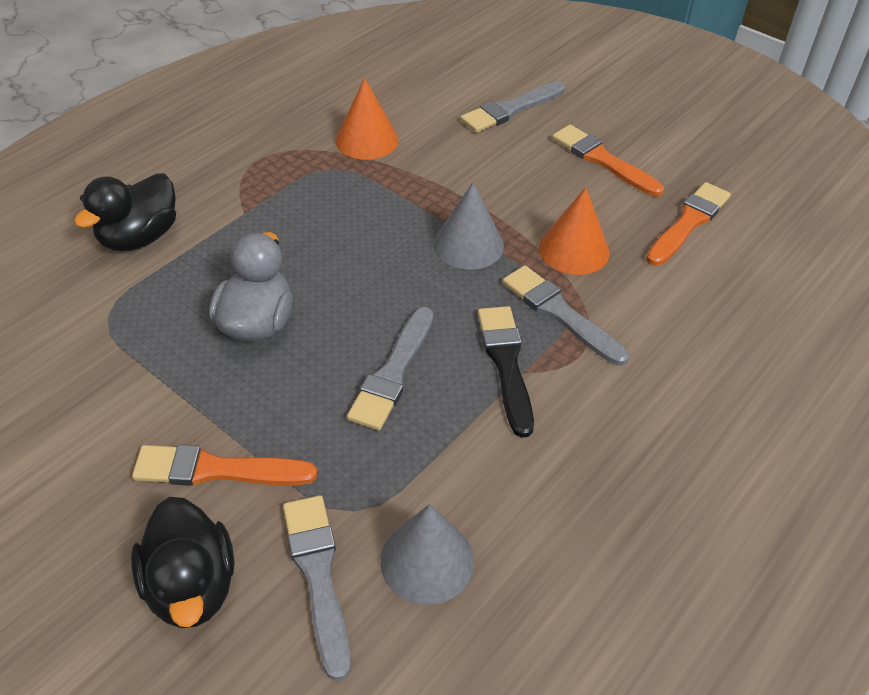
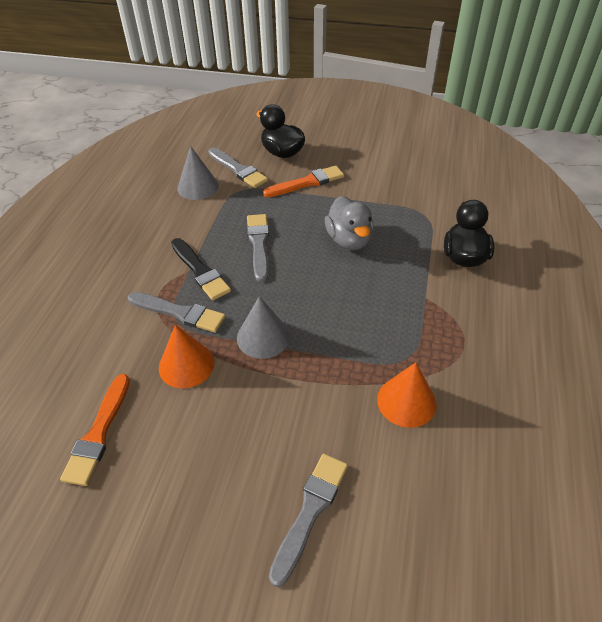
camera: 155 degrees right, 0 degrees up
(603, 160) = (191, 478): orange brush -> none

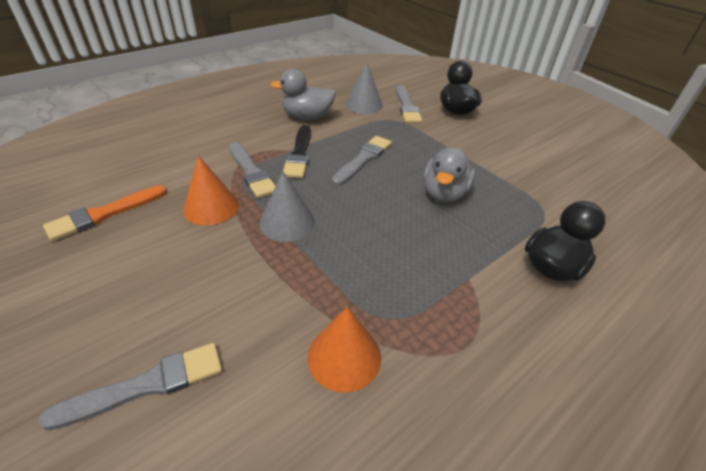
camera: 35 degrees right, 5 degrees down
(161, 228) = (307, 117): none -> grey duck
(307, 182) = (453, 138): orange brush -> none

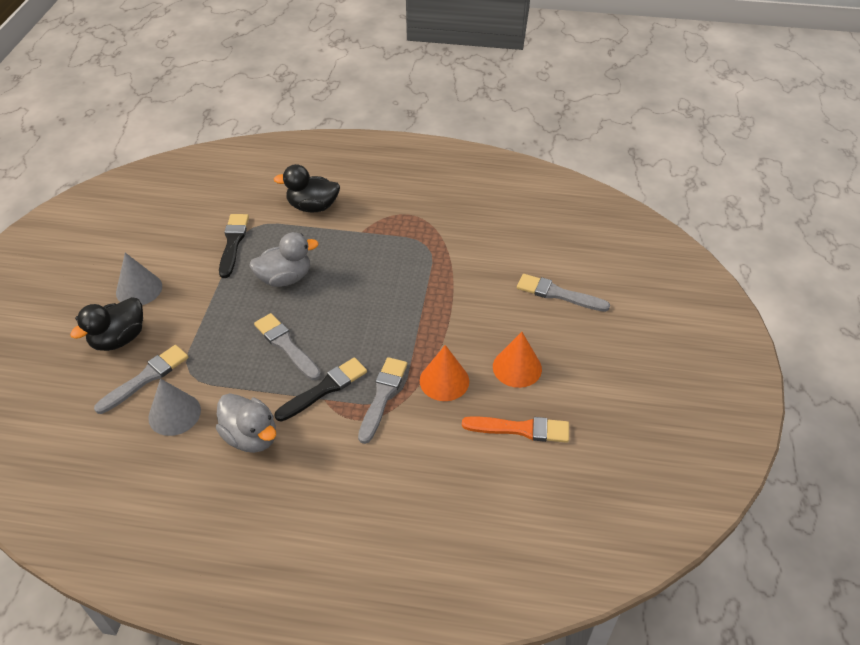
camera: 130 degrees left, 5 degrees up
(287, 222) = (409, 331): grey cone -> grey cone (139, 289)
(344, 356) = (465, 246): orange cone -> orange cone (517, 367)
(363, 159) = (286, 345): grey brush -> grey brush turned 60 degrees clockwise
(526, 190) = (233, 243): none -> black brush

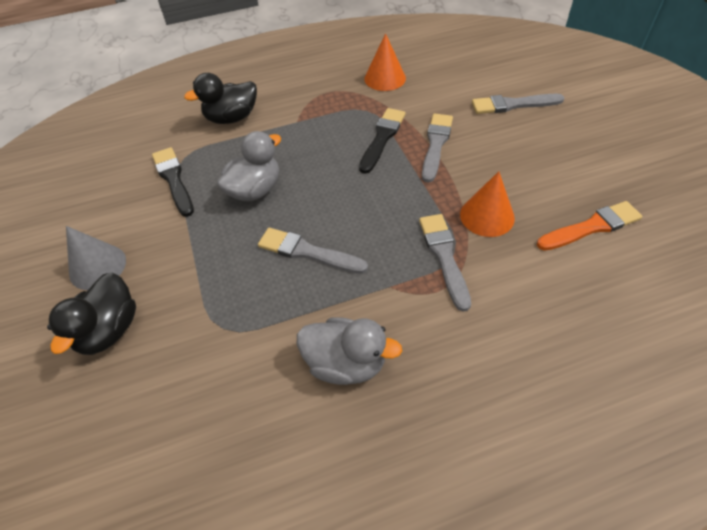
camera: 25 degrees left, 5 degrees up
(146, 378) = (174, 358): grey brush -> grey brush (436, 144)
(174, 414) = (238, 382): grey cone -> none
(324, 389) = (382, 276): black brush -> black brush (382, 138)
(517, 367) = (537, 176): orange cone -> orange cone (385, 78)

